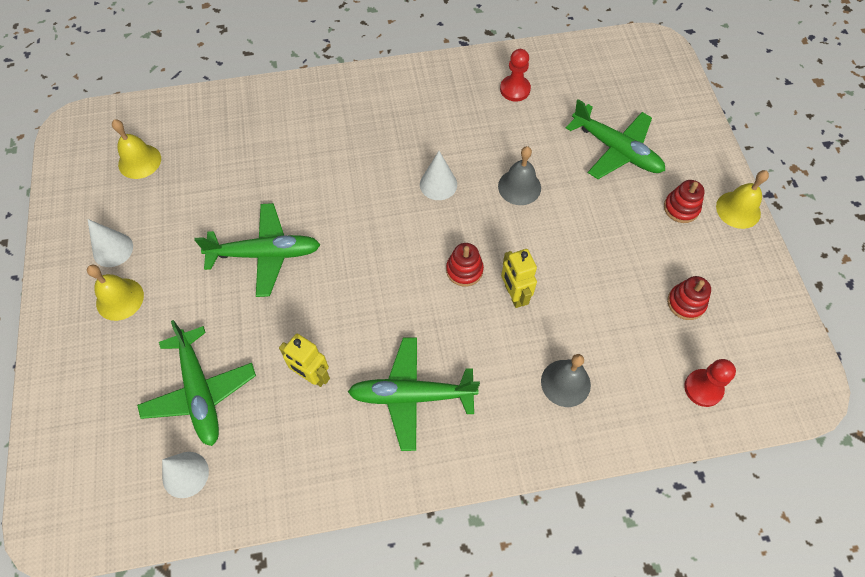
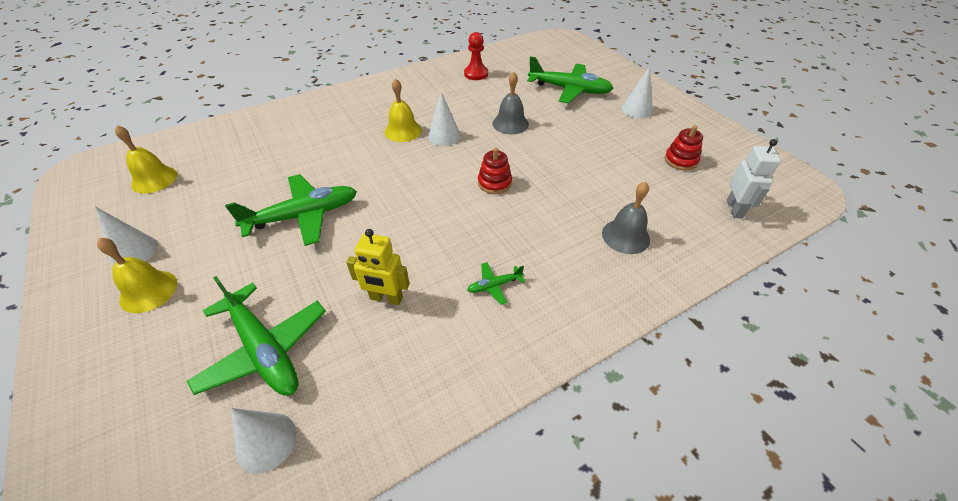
camera: 20 degrees left, 15 degrees down
(412, 395) = (494, 285): green plane -> green plane, size x0.45
(514, 295) = (545, 188): yellow robot -> none
(681, 208) = (636, 110): red stacking toy -> white cone
(703, 388) = (734, 209): red pawn -> white robot
(738, 209) = (675, 102): yellow bell -> yellow bell (403, 131)

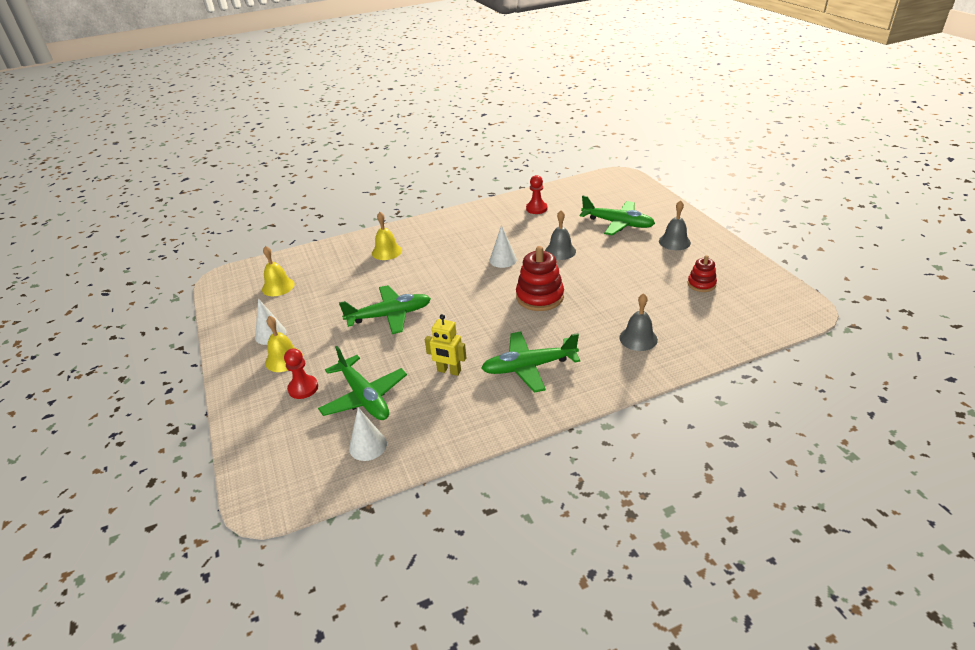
camera: 10 degrees right, 10 degrees down
(172, 339) = (303, 388): none -> red pawn
(403, 131) = (469, 255): yellow bell -> yellow bell (387, 251)
(494, 183) = (539, 297): red stacking toy -> red stacking toy, size x1.73
(494, 285) = (529, 367): green plane -> green plane, size x2.24
(636, 110) = (674, 242): white cone -> grey bell
(734, 209) = (735, 322): white robot -> none

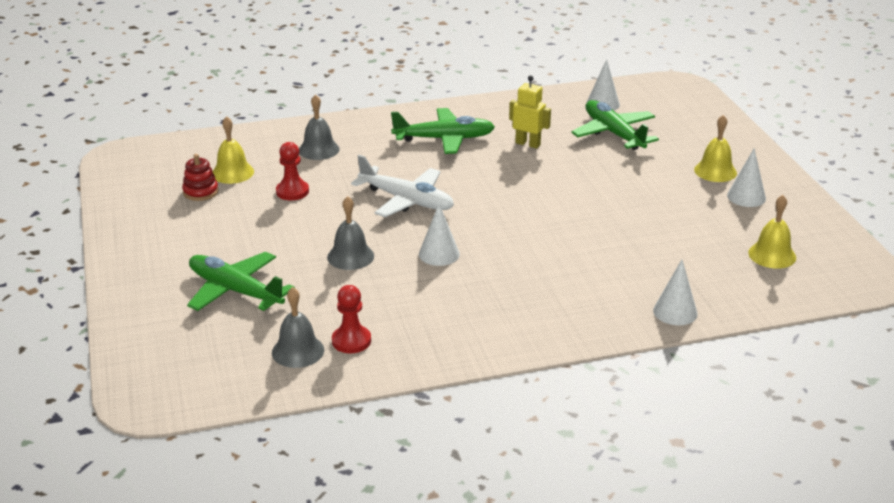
camera: 175 degrees left, 5 degrees down
(303, 388) = (680, 145): red pawn -> red pawn (292, 191)
(356, 244) = (675, 312): none -> white cone
(387, 251) = (619, 290): yellow bell -> yellow bell (232, 172)
(389, 315) = (600, 201): green plane -> none
(539, 297) = (406, 200): red stacking toy -> white plane
(674, 242) = (179, 249): grey bell -> grey bell (298, 351)

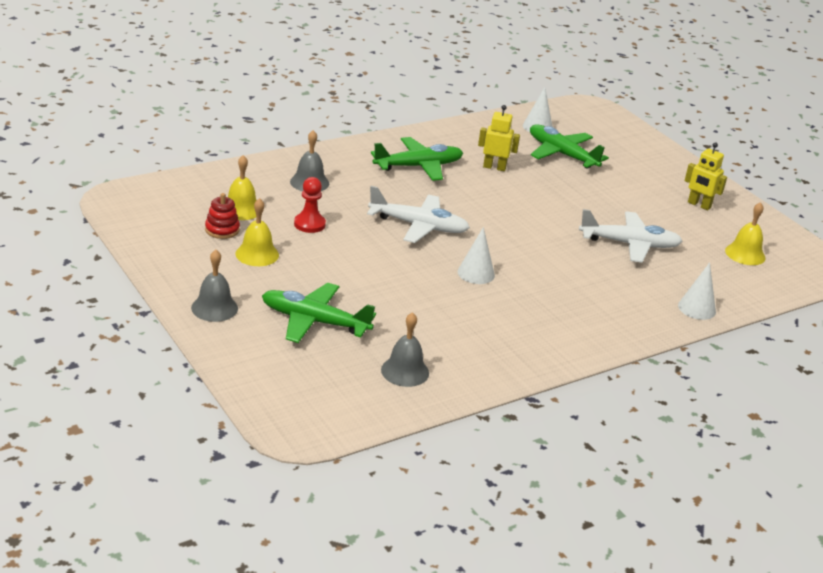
camera: 20 degrees left, 0 degrees up
(350, 256) = (399, 281): grey bell -> grey bell (214, 308)
(351, 341) = (446, 358): red pawn -> none
(635, 235) = (629, 244): none -> white plane
(715, 171) = (662, 184): yellow bell -> yellow bell (257, 254)
(746, 197) = (699, 205): white cone -> yellow robot

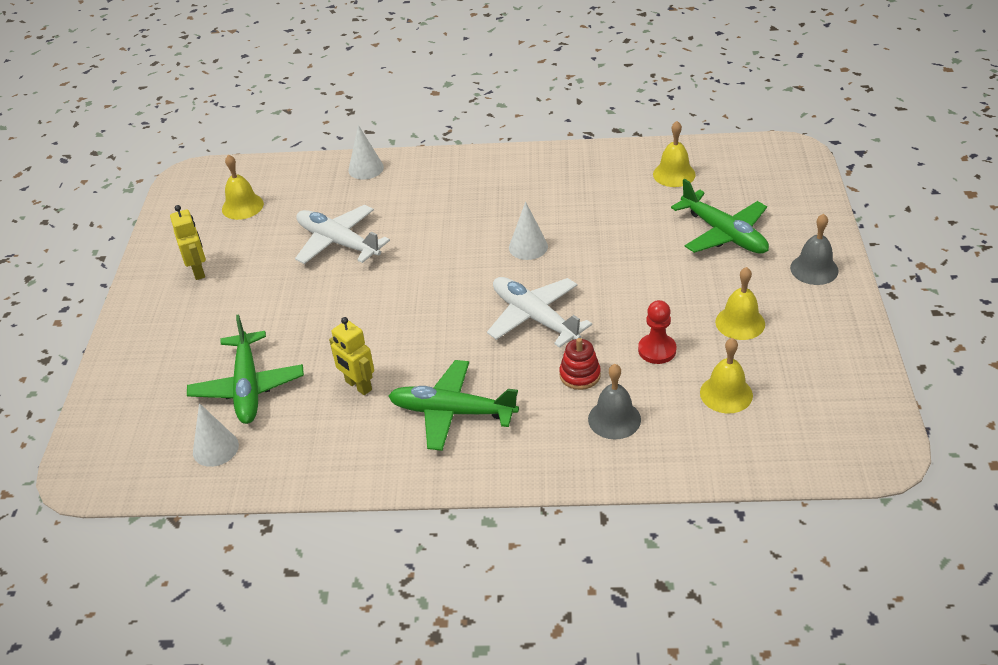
camera: 140 degrees left, 10 degrees up
(222, 230) = (764, 366): red stacking toy -> red stacking toy (580, 375)
(405, 371) = (674, 174): grey bell -> yellow bell

